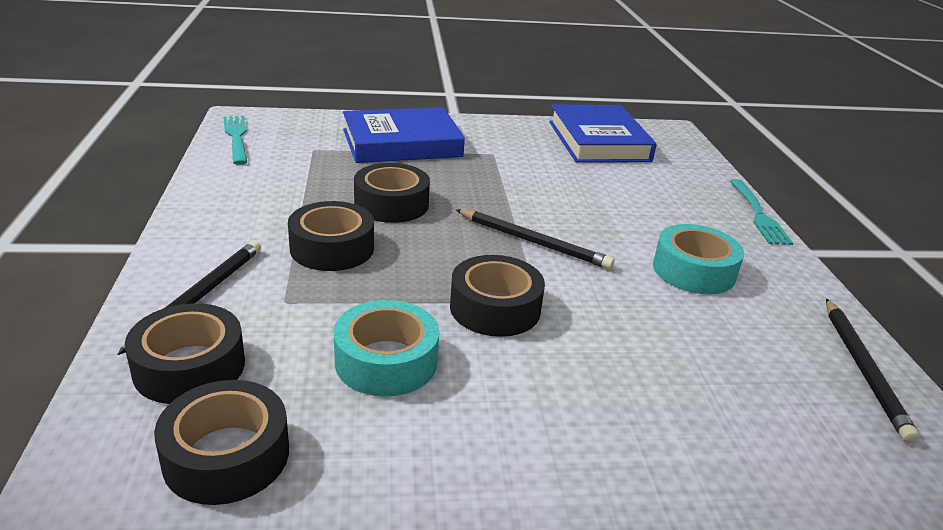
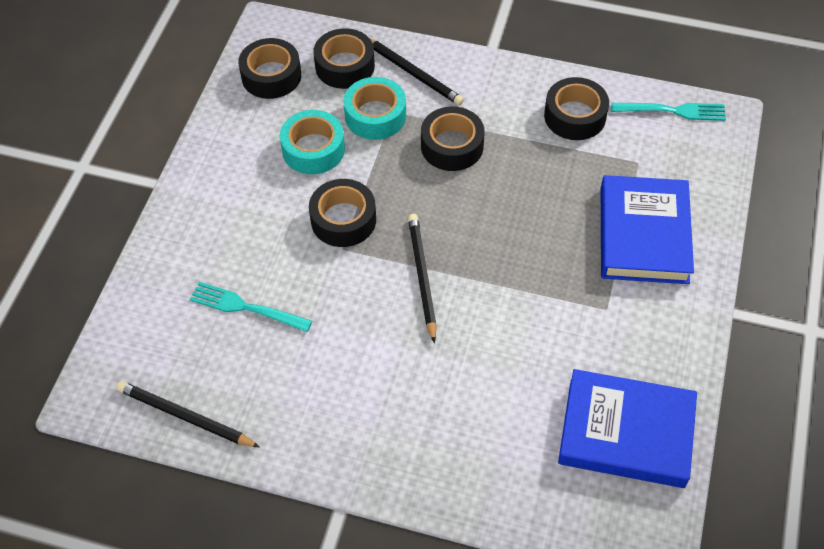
camera: 115 degrees right, 25 degrees up
(391, 204) = (512, 196): black tape -> black tape (575, 116)
(533, 242) = (422, 277): black pencil -> black pencil turned 120 degrees clockwise
(693, 271) = (340, 376): turquoise tape -> turquoise tape (375, 115)
(758, 214) = (414, 502): turquoise fork -> turquoise fork (246, 307)

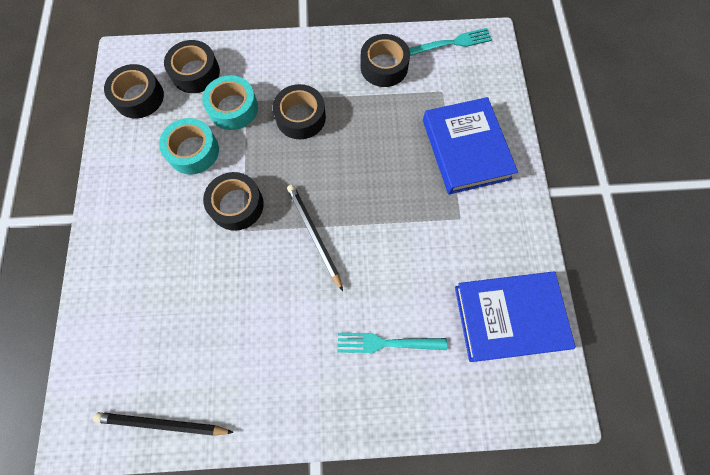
camera: 20 degrees left, 15 degrees up
(246, 307) = (182, 307): turquoise fork -> turquoise fork (386, 343)
(413, 73) = (251, 64): black pencil -> none

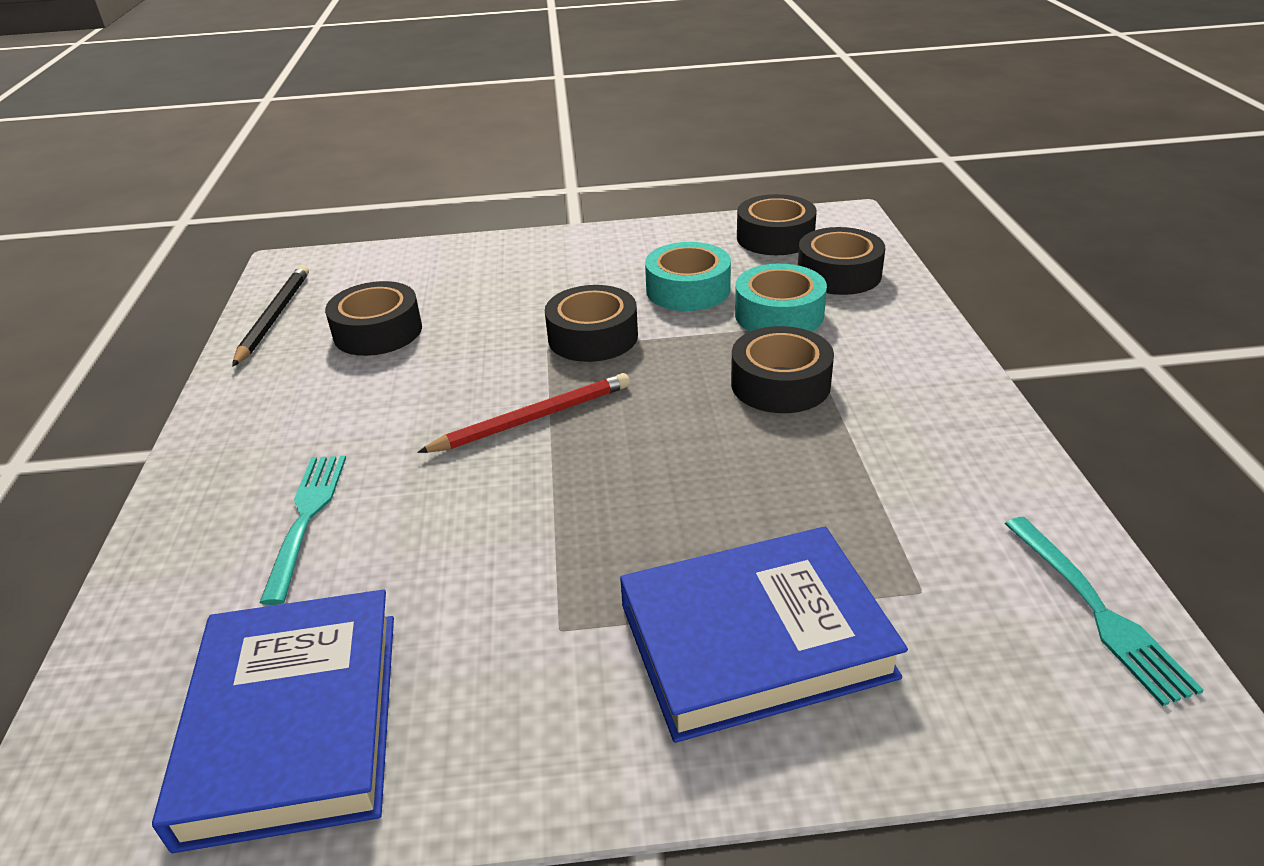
camera: 90 degrees right, 35 degrees down
(314, 235) = (532, 418): black pencil -> red pencil
(384, 66) = (953, 486): black tape -> black tape (378, 332)

